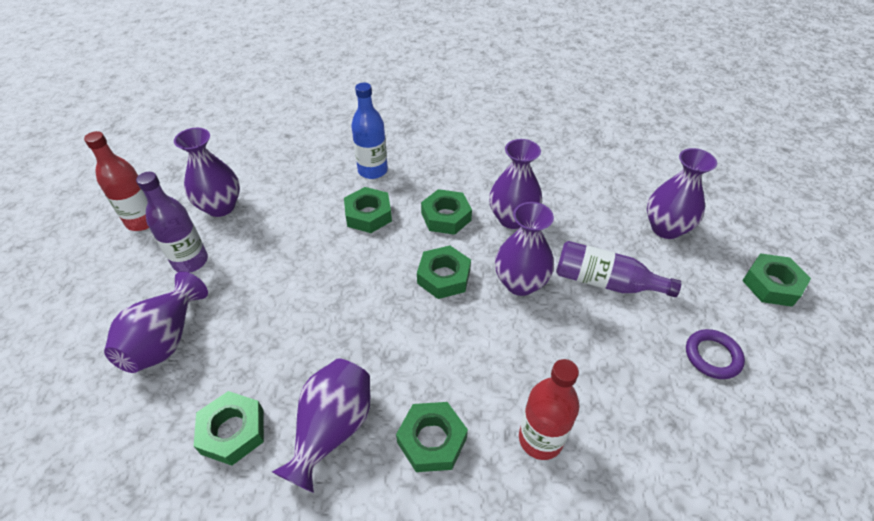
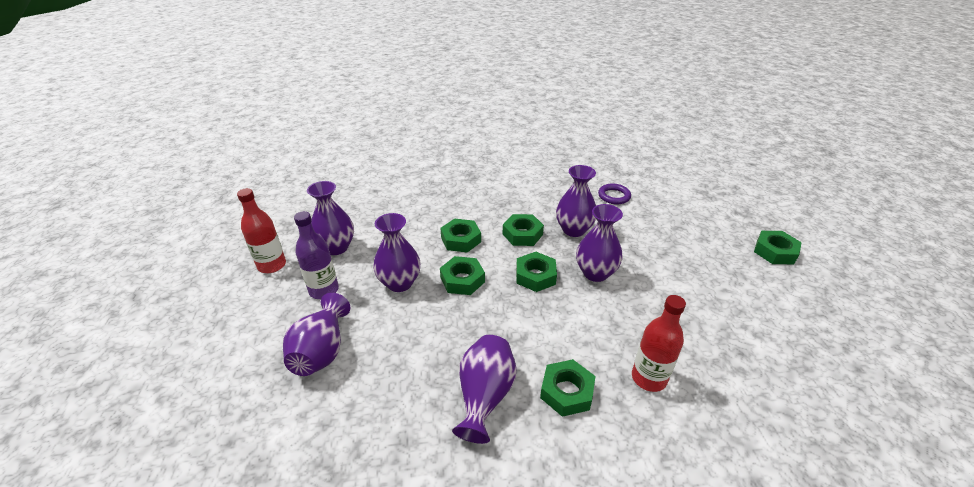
camera: 10 degrees left, 10 degrees down
(232, 431) = (402, 411): green nut -> green nut (462, 280)
(372, 170) = (453, 208): blue bottle -> none
(605, 282) = (658, 265): purple bottle -> none
(666, 228) = (688, 224): purple vase -> purple vase (399, 283)
(712, 356) = (751, 304): purple ring -> purple ring (614, 196)

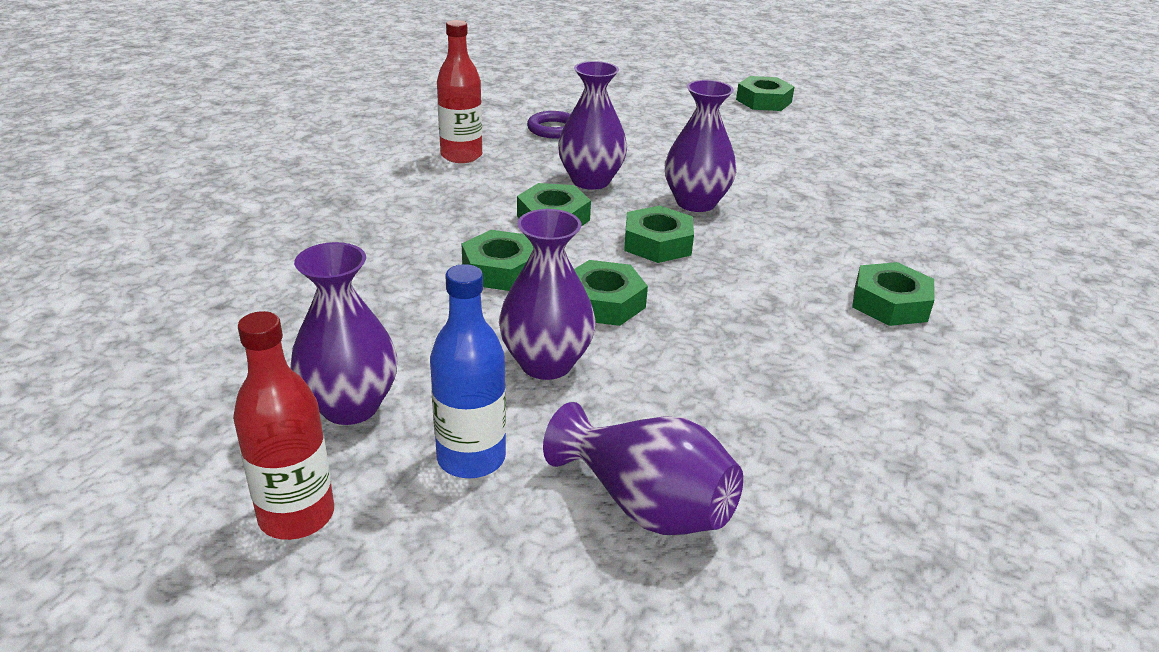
camera: 60 degrees left, 5 degrees down
(324, 290) = (471, 458): purple bottle -> blue bottle
(485, 396) = (861, 366): purple vase -> none
(649, 378) = (901, 245): red bottle -> red bottle (461, 156)

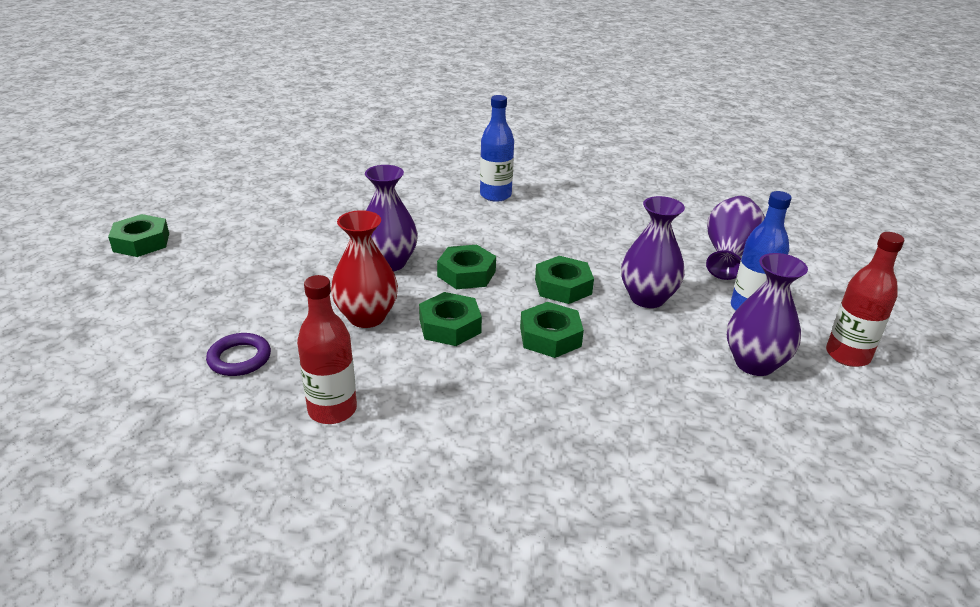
camera: 105 degrees left, 0 degrees up
(590, 181) = (367, 317): purple vase -> red vase
(890, 303) = (495, 195): green nut -> blue bottle

